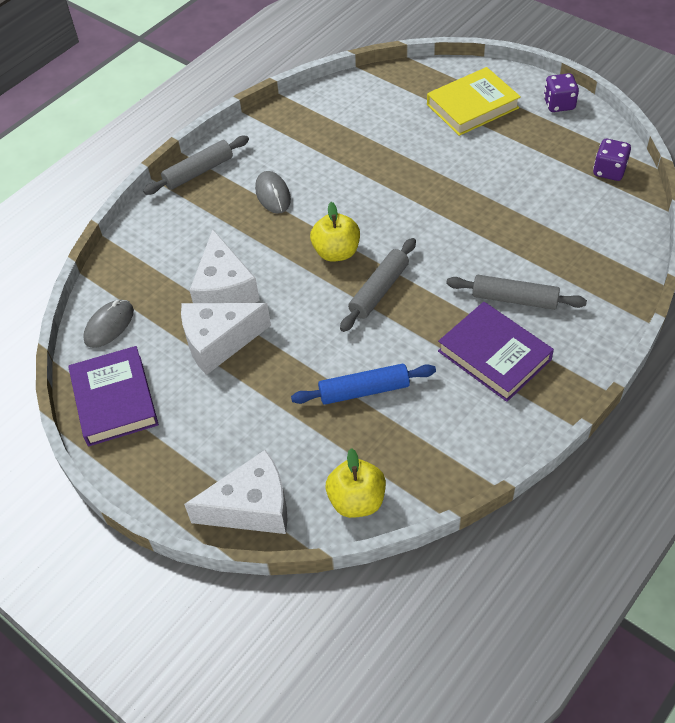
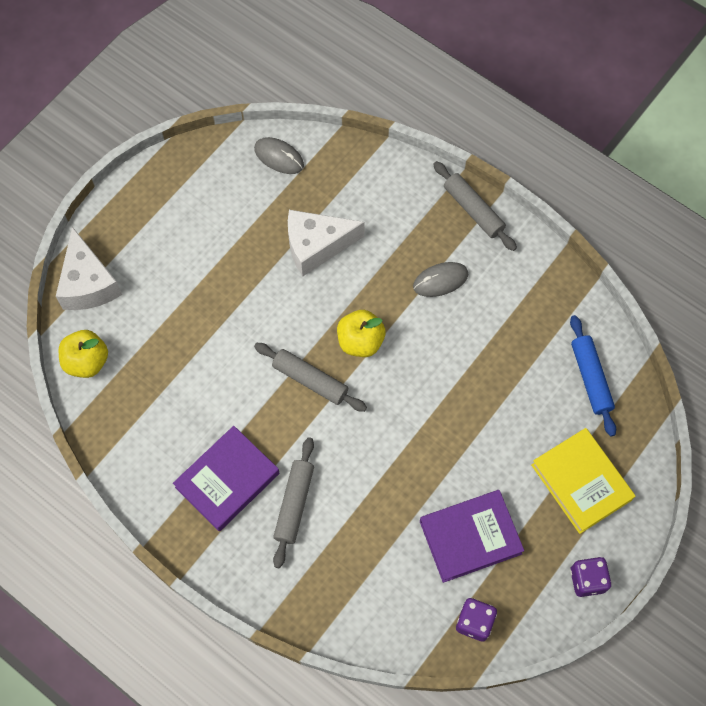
camera: 85 degrees right, 15 degrees up
(114, 400) = (199, 172): purple book -> purple book (470, 537)
(219, 342) = (255, 246): white cheese -> none
(364, 390) = (195, 367): blue rolling pin -> blue rolling pin (590, 378)

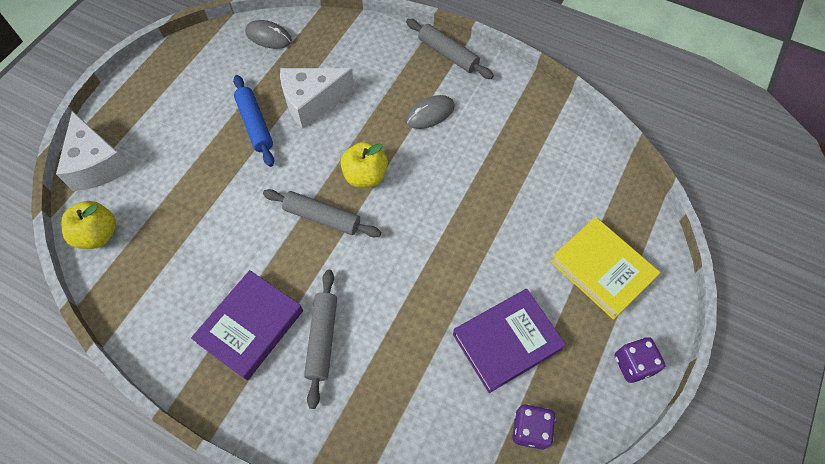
camera: 10 degrees left, 5 degrees down
(590, 378) = (586, 175): blue rolling pin -> blue rolling pin (255, 124)

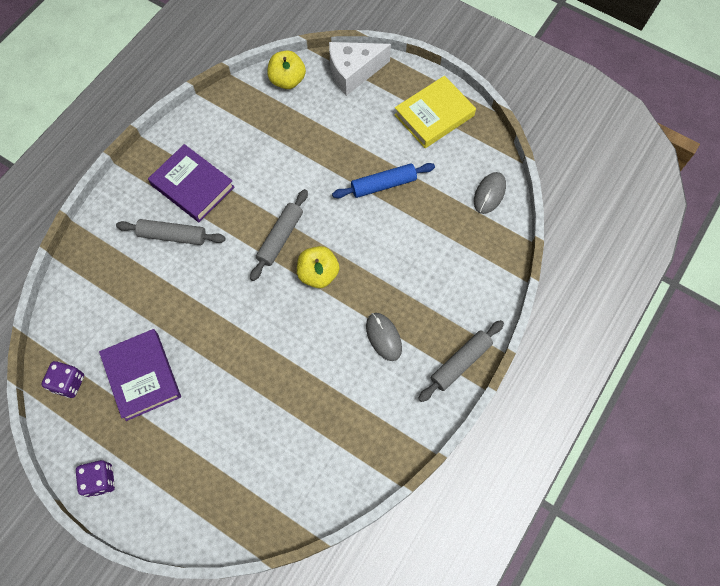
camera: 95 degrees right, 5 degrees up
(312, 102) = (406, 231): white cheese -> none
(602, 269) = (192, 473): yellow book -> yellow book (434, 115)

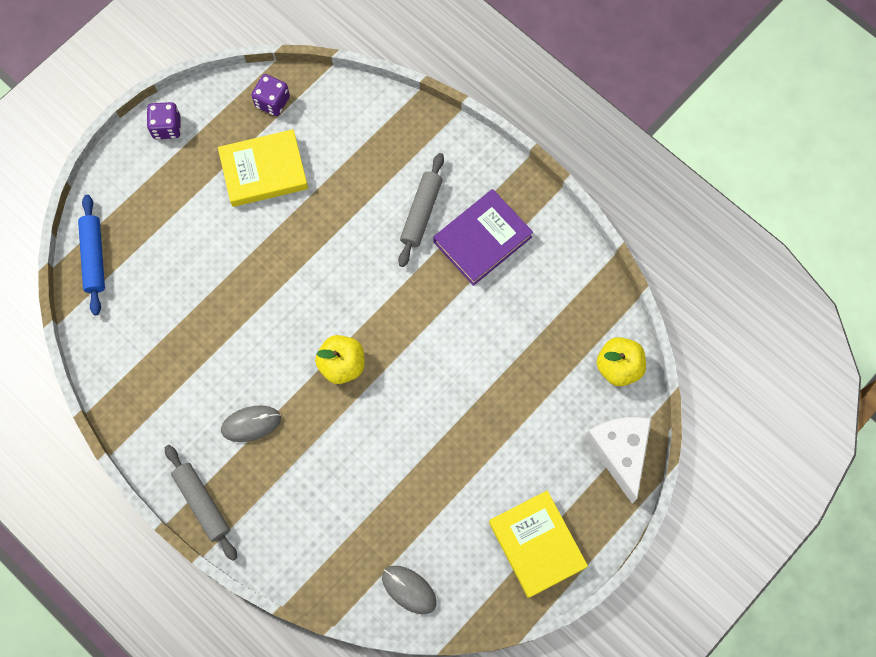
camera: 100 degrees right, 5 degrees up
(142, 376) = (264, 171): purple book -> yellow book
(280, 238) = (396, 329): grey rolling pin -> none
(383, 185) = (445, 460): blue rolling pin -> blue rolling pin (94, 257)

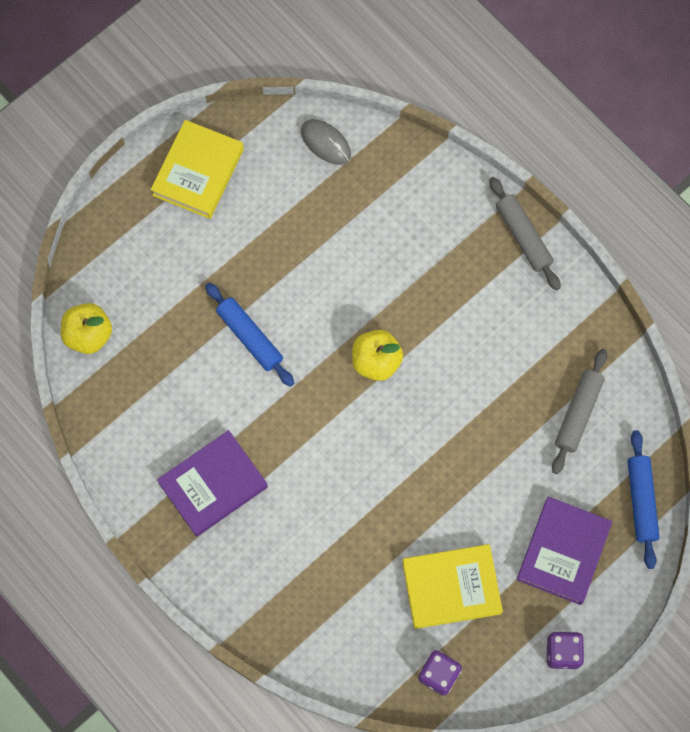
camera: 175 degrees left, 0 degrees up
(165, 208) = (563, 552): none -> purple book
(251, 424) = (473, 309): grey mouse -> none
(421, 213) = (277, 522): grey rolling pin -> grey rolling pin (578, 413)
(465, 377) = (249, 337): none -> blue rolling pin
(537, 545) = (198, 172): yellow book -> yellow book turned 45 degrees clockwise
(620, 452) = (102, 250): white cheese -> none

